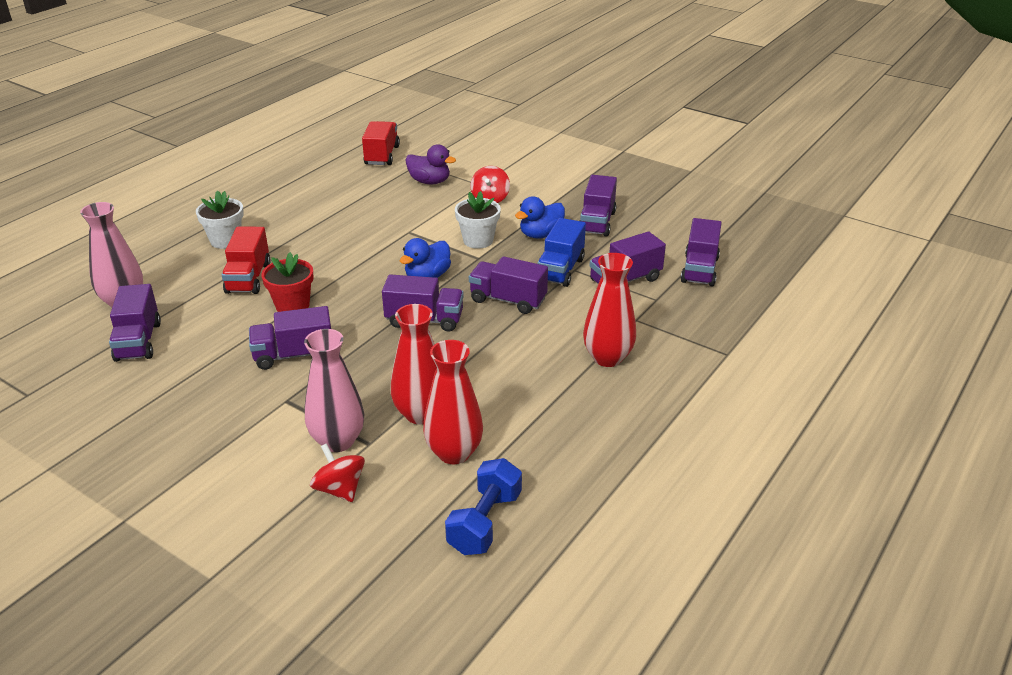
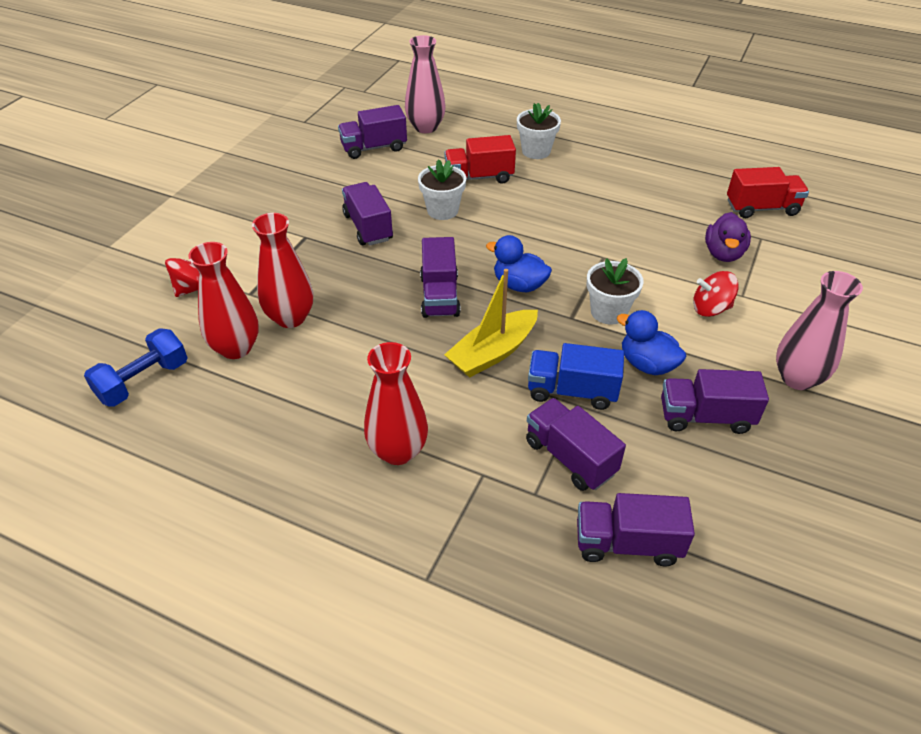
camera: 80 degrees right, 10 degrees up
(292, 306) = (442, 210): red flower pot -> white flower pot
(338, 441) = (253, 275): pink vase -> pink vase (797, 378)
(485, 522) = (143, 381): blue dumbbell -> blue dumbbell turned 60 degrees counterclockwise
(508, 300) = (493, 352): purple truck -> yellow boat

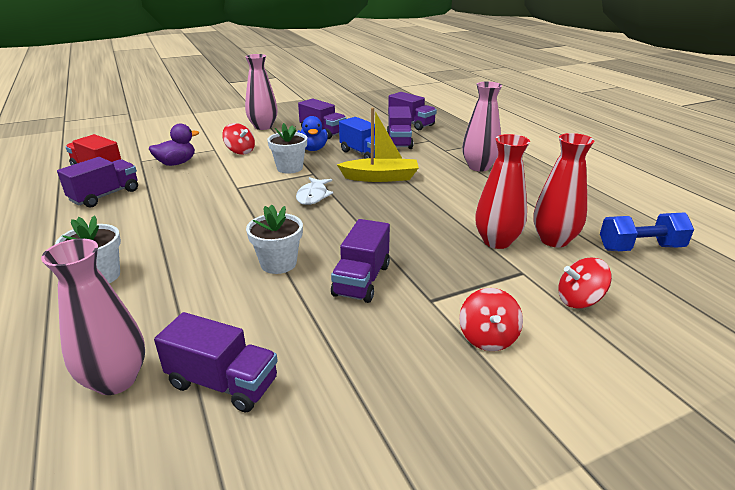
camera: 140 degrees left, 15 degrees down
(249, 230) = (487, 338): none -> red spinning top
(398, 451) = (479, 167): red vase -> pink vase
(439, 296) = (372, 211): purple truck -> purple truck (105, 195)
(479, 177) = (195, 277): red truck -> none
(519, 285) = (313, 196): blue duck -> white fish

